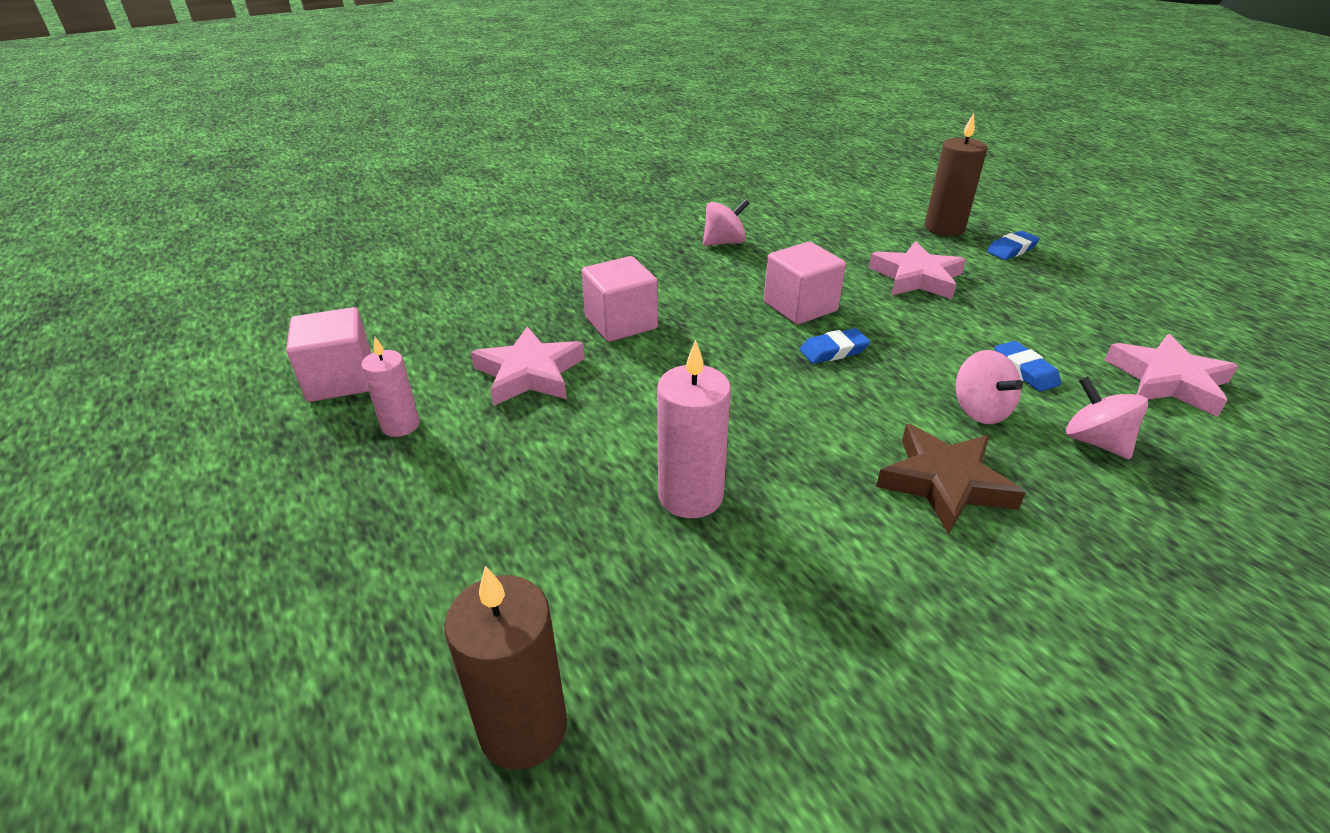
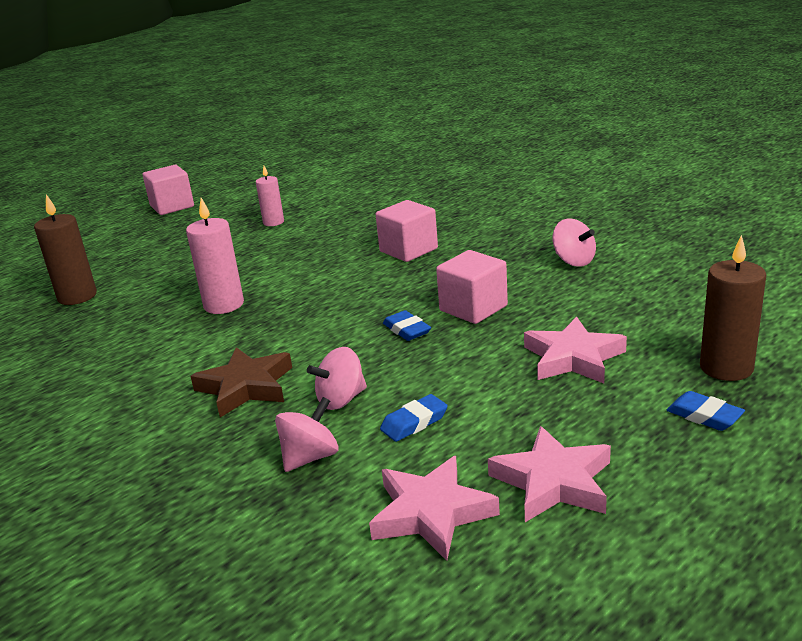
camera: 80 degrees right, 10 degrees down
(341, 380) = (310, 199): pink cube -> pink cube (172, 206)
(529, 373) = (334, 238): pink star -> pink star (553, 482)

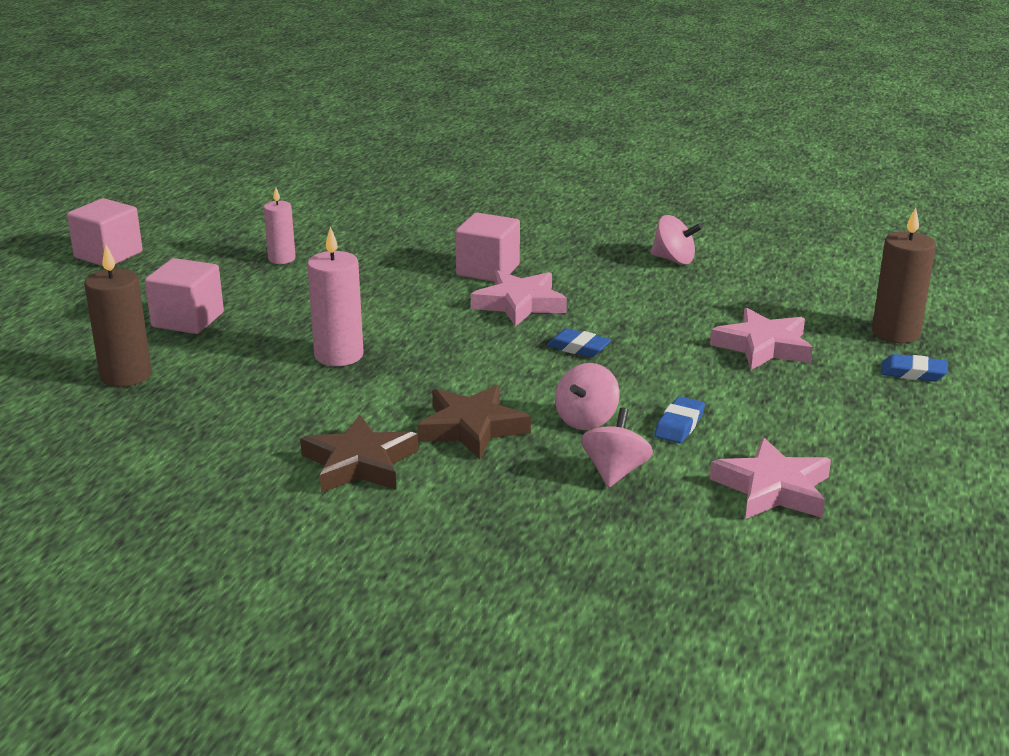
camera: 30 degrees left, 0 degrees up
(133, 400) = (359, 463): none -> brown star
(473, 308) = (623, 318): pink cube -> pink cube (188, 320)
(553, 482) = (846, 444): pink star -> pink star (519, 304)

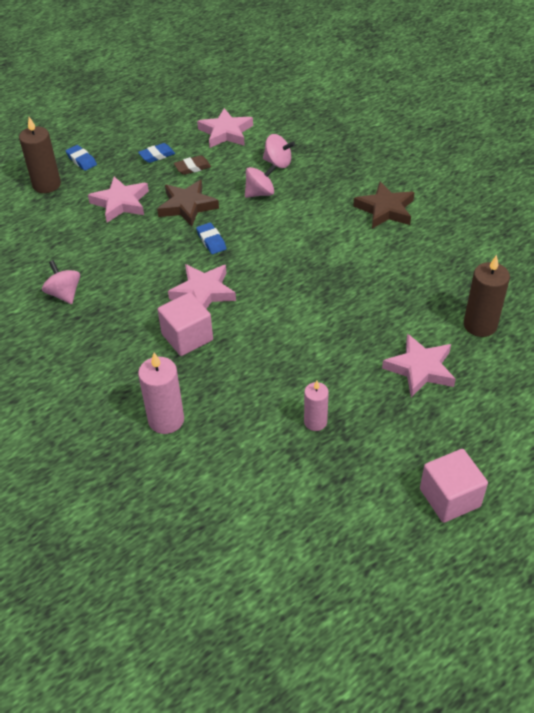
camera: 145 degrees left, 20 degrees up
(188, 320) = (420, 369): pink cube -> pink star
(339, 355) = (345, 290): pink candle -> pink candle (166, 420)
(472, 428) = (317, 209): brown star -> brown star (187, 206)
(615, 472) = (278, 163): pink spinning top -> pink spinning top turned 120 degrees counterclockwise
(679, 425) = (223, 174): blue eraser -> blue eraser (157, 155)
(739, 418) = (192, 167): none -> brown eraser

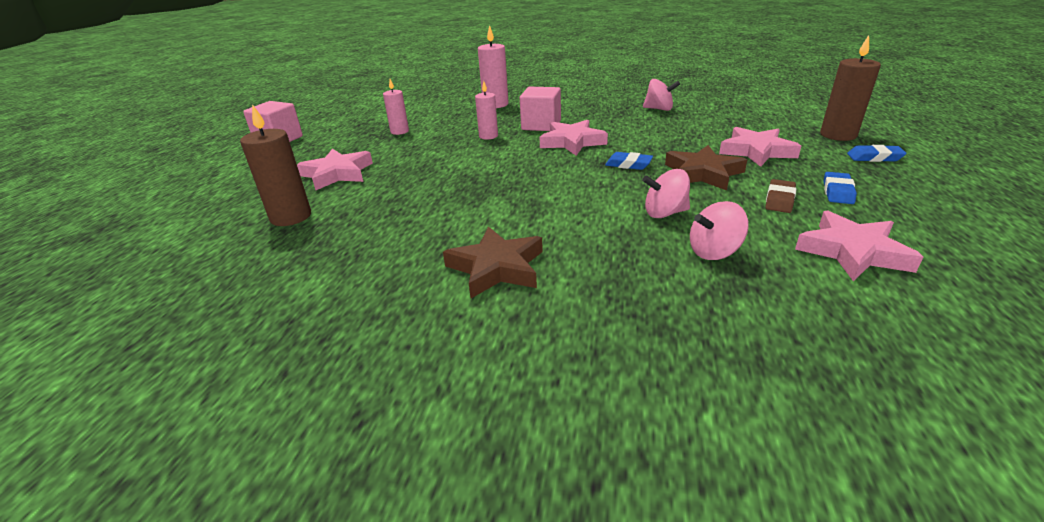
camera: 140 degrees right, 15 degrees down
(250, 349) = (488, 136): none -> pink candle
(260, 193) = (664, 213): pink spinning top -> pink spinning top turned 60 degrees clockwise

